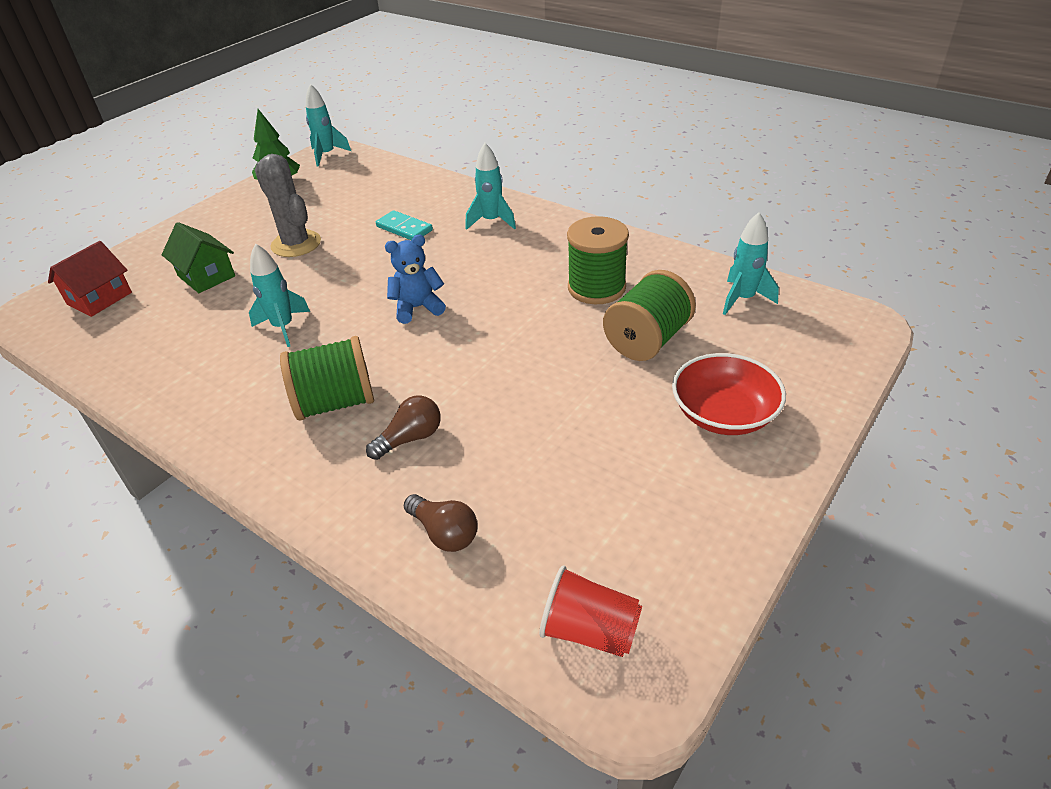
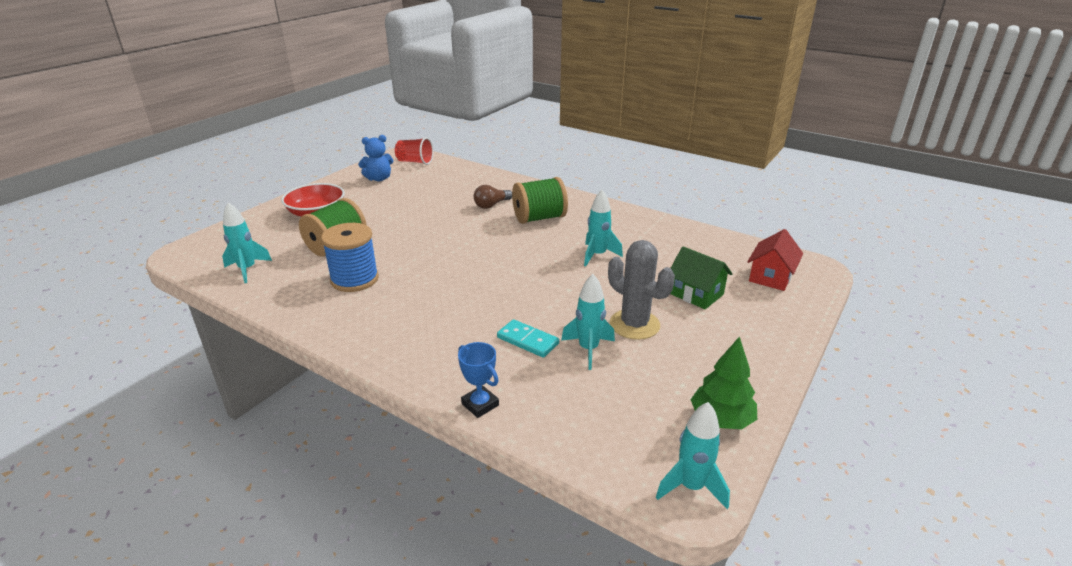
camera: 175 degrees right, 10 degrees down
(417, 308) = (499, 267): blue teddy bear -> blue teddy bear (379, 179)
(444, 533) = (470, 180): brown light bulb -> none
(452, 186) = (480, 404): none -> blue trophy
(491, 221) = (434, 347): turquoise rocket -> turquoise rocket (588, 349)
(596, 288) = (354, 279): green spool -> blue spool

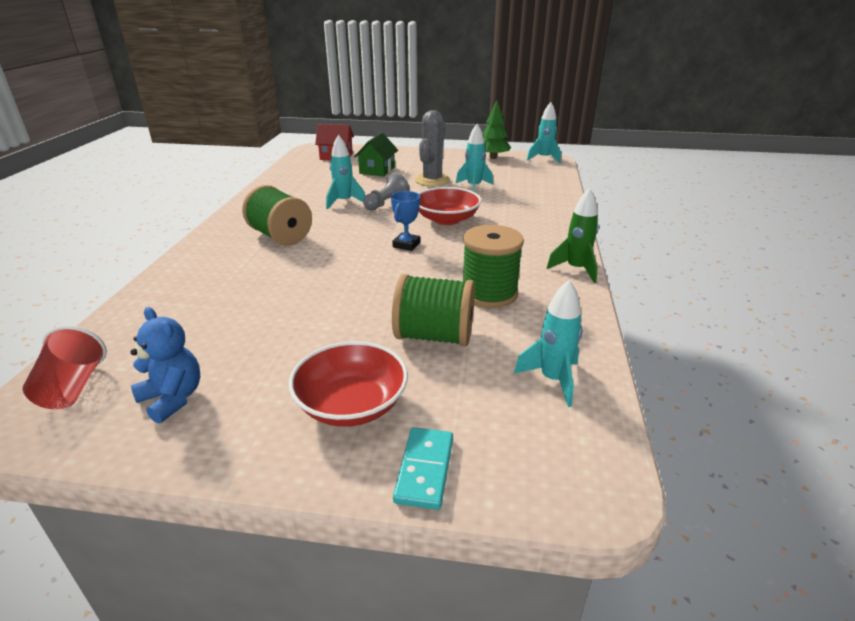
camera: 115 degrees left, 0 degrees up
(333, 336) = (576, 269): none -> green rocket
(354, 279) = (489, 293): blue spool -> green spool
(480, 404) = (562, 203): blue trophy -> blue trophy (406, 245)
(491, 205) = (256, 268): brown light bulb -> none
(506, 300) = (446, 219): none -> red bowl
(528, 340) = (486, 203): turquoise domino -> turquoise domino (424, 469)
(576, 276) = (386, 204): none -> grey pawn

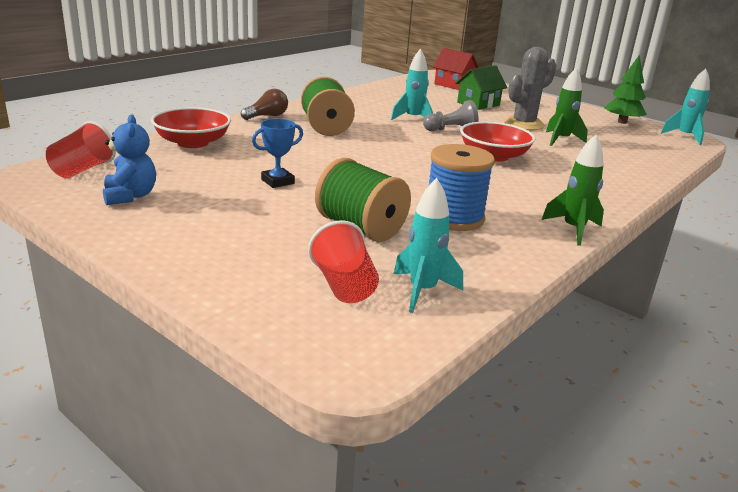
camera: 30 degrees right, 5 degrees down
(209, 241) = (267, 116): none -> brown light bulb
(351, 404) = (238, 243): red bowl -> red bowl (192, 143)
(406, 245) = (426, 163): blue trophy -> blue trophy (277, 181)
(424, 469) = (238, 297): turquoise domino -> none
(474, 187) = (561, 140): turquoise rocket -> green rocket
(489, 293) = (454, 218): green spool -> blue spool
(493, 406) = (344, 286): none -> red cup

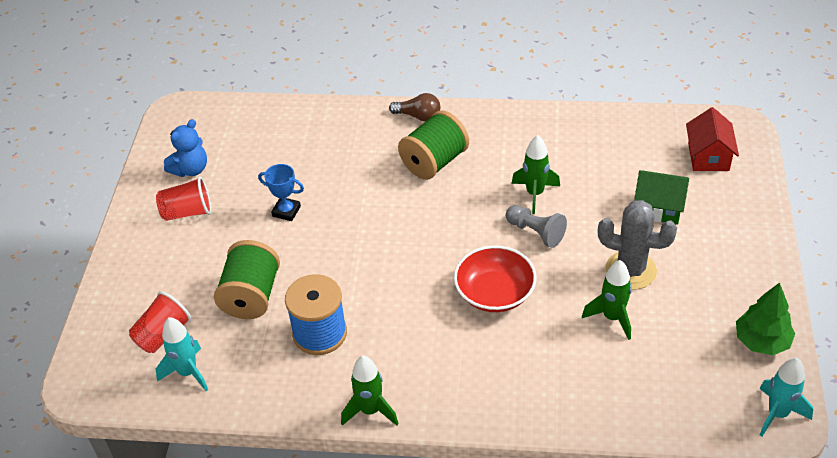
camera: 60 degrees right, 20 degrees up
(82, 170) = (206, 121): red cup -> red cup (187, 212)
(192, 143) = (310, 125): red bowl -> none
(413, 119) = (535, 194): turquoise rocket -> green rocket

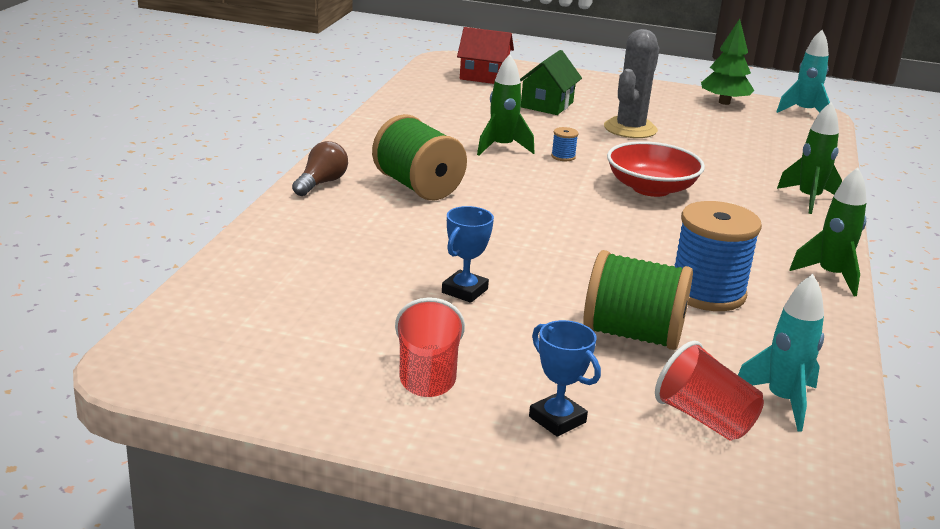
camera: 85 degrees left, 20 degrees down
(153, 270) = (557, 419): none -> blue trophy
(190, 169) = (318, 364): blue teddy bear -> none
(535, 232) = (563, 156): grey pawn -> blue spool
(612, 317) = (692, 146): green rocket -> green rocket (808, 199)

